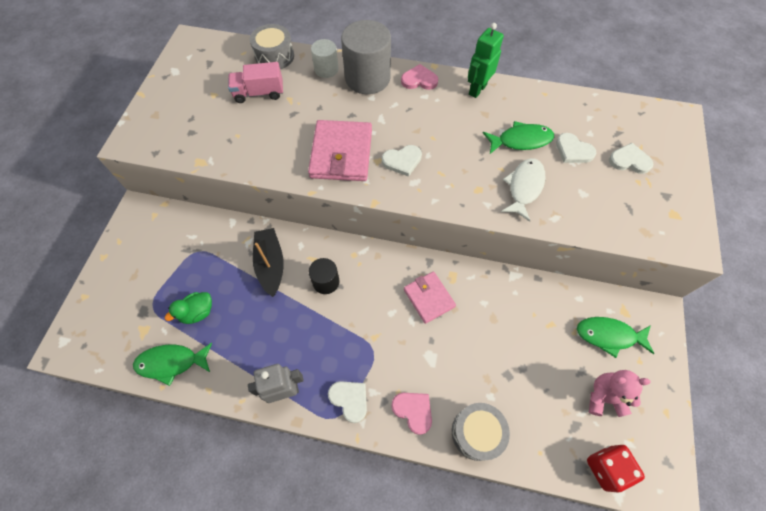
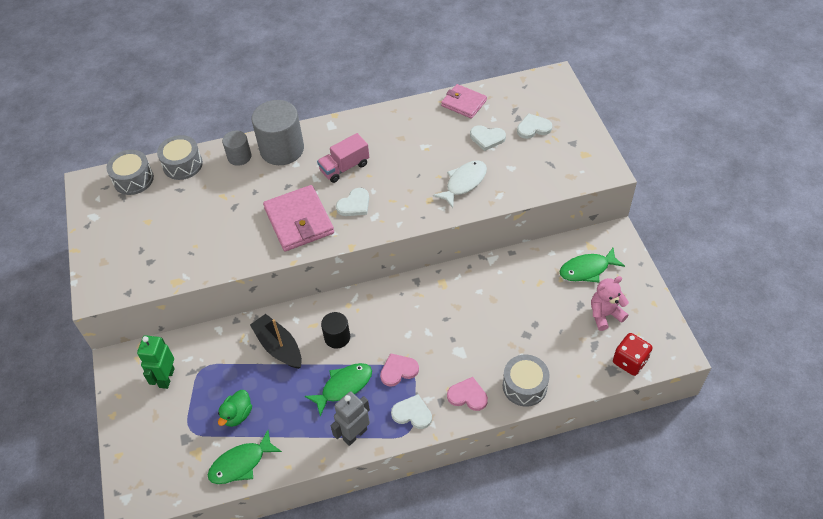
camera: 25 degrees left, 10 degrees down
(227, 52) = (133, 179): none -> grey drum
(259, 93) = (190, 202): pink truck -> pink truck (344, 167)
(326, 69) = (239, 157): white cylinder -> grey cylinder
(419, 80) = (329, 132): pink heart -> pink heart (398, 370)
(429, 298) = (432, 308): pink wallet -> pink wallet (464, 103)
(477, 89) = (383, 120): green robot -> green robot (166, 378)
(520, 140) = (442, 147): green fish -> green fish (343, 386)
(524, 187) = (464, 183): white fish -> white fish turned 45 degrees clockwise

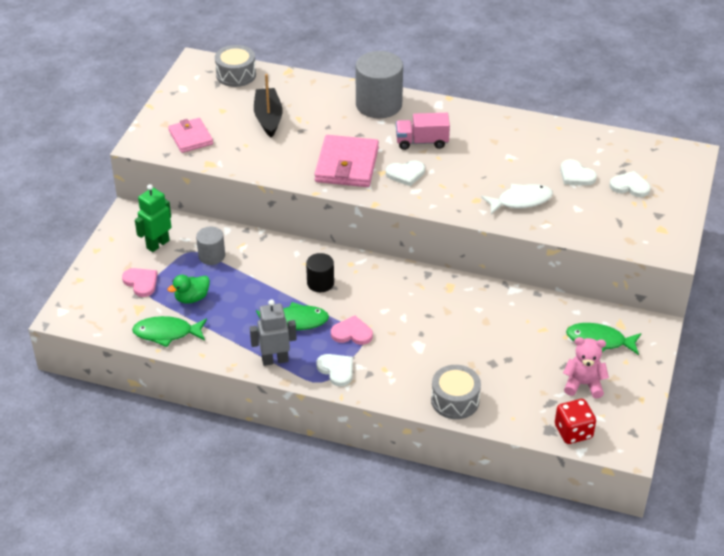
camera: 30 degrees right, 10 degrees down
(182, 164) = (285, 81): grey drum -> none
(239, 157) = (337, 95): grey cylinder -> grey cylinder (211, 256)
(278, 347) = (265, 266): black boat -> black boat (268, 118)
(464, 103) = (579, 138): pink wallet -> pink wallet (190, 137)
(467, 396) = (396, 382): pink heart -> pink heart (141, 282)

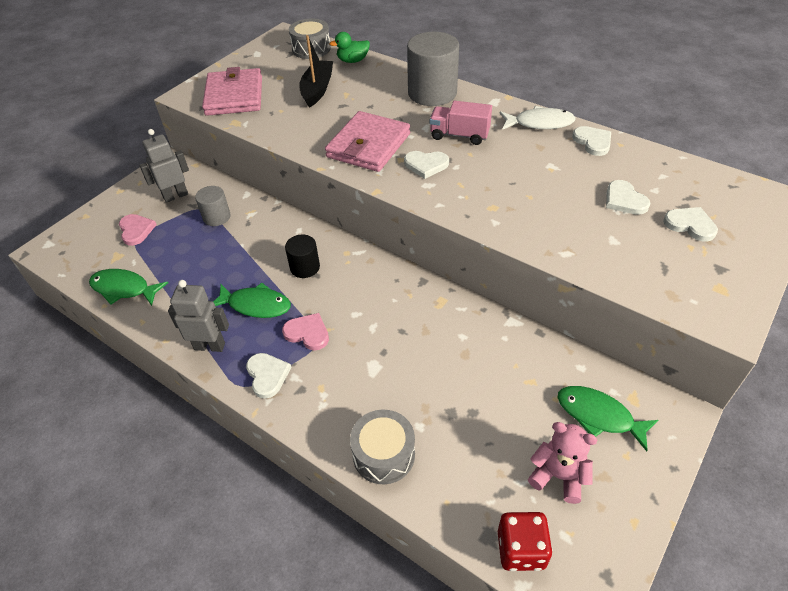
camera: 20 degrees right, 5 degrees up
(157, 244) = (175, 196): green robot -> grey robot
(190, 137) = (234, 96): pink wallet -> pink wallet, size x1.58
(192, 298) = (171, 256): green duck -> green duck (353, 61)
(520, 201) = (545, 218): white fish -> white fish (539, 123)
(536, 129) = (593, 142): none -> white heart

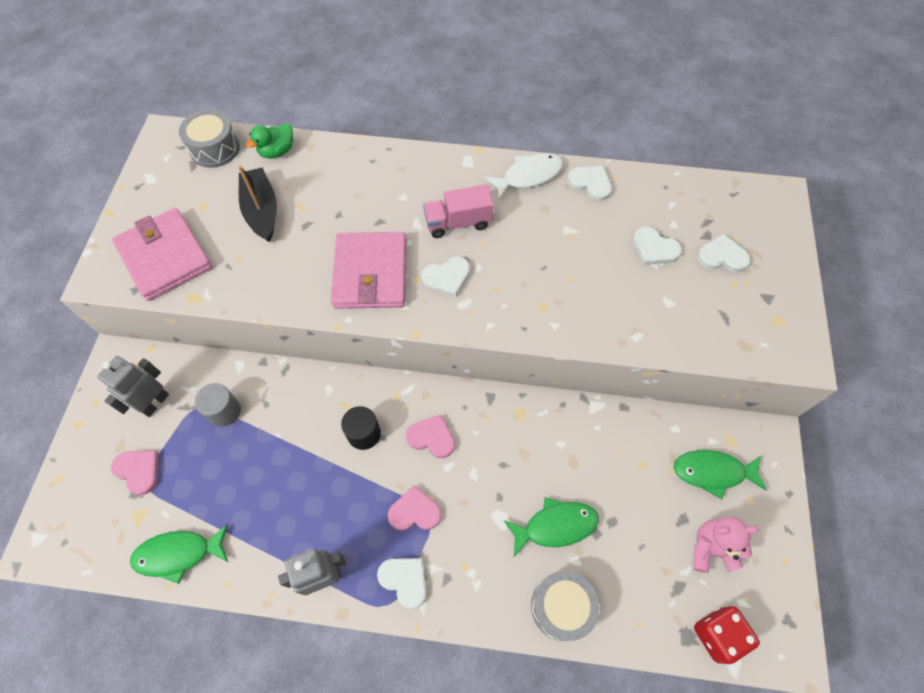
camera: 30 degrees left, 15 degrees up
(256, 305) = (341, 504): green fish -> green fish (555, 526)
(355, 290) = (431, 437): none -> pink heart
(432, 93) = (396, 171): grey cylinder -> none

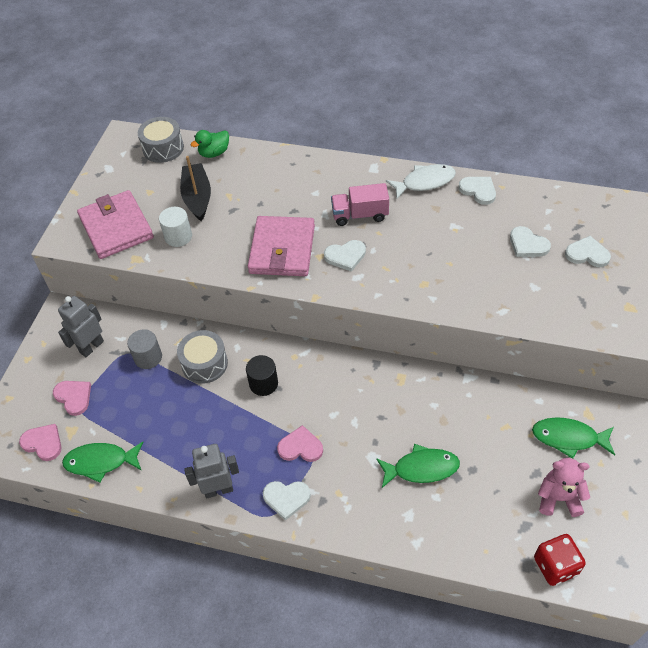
camera: 10 degrees right, 10 degrees down
(243, 264) = (178, 236): none -> white cylinder
(404, 580) = (286, 498): white heart -> white heart turned 135 degrees clockwise
(431, 437) = (321, 391): pink heart -> pink heart (43, 443)
(561, 607) = (419, 531): grey drum -> grey drum (204, 363)

